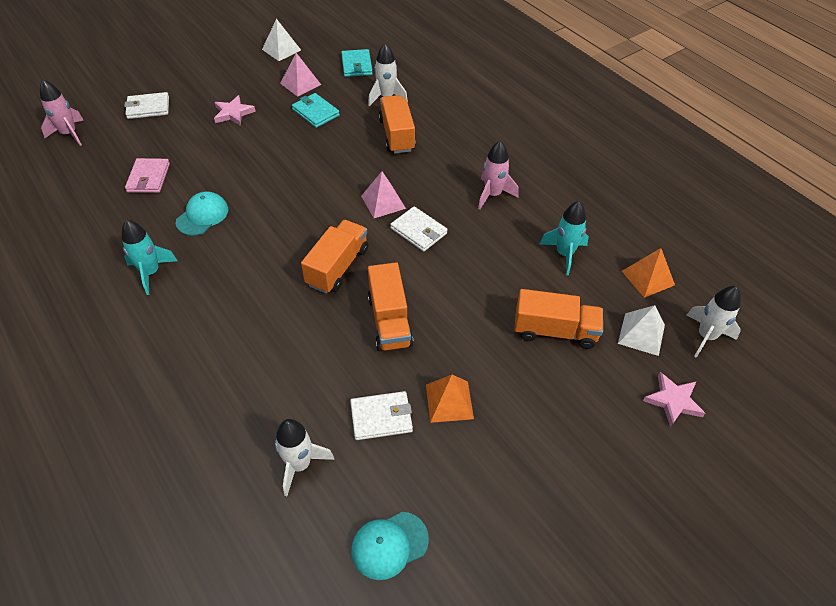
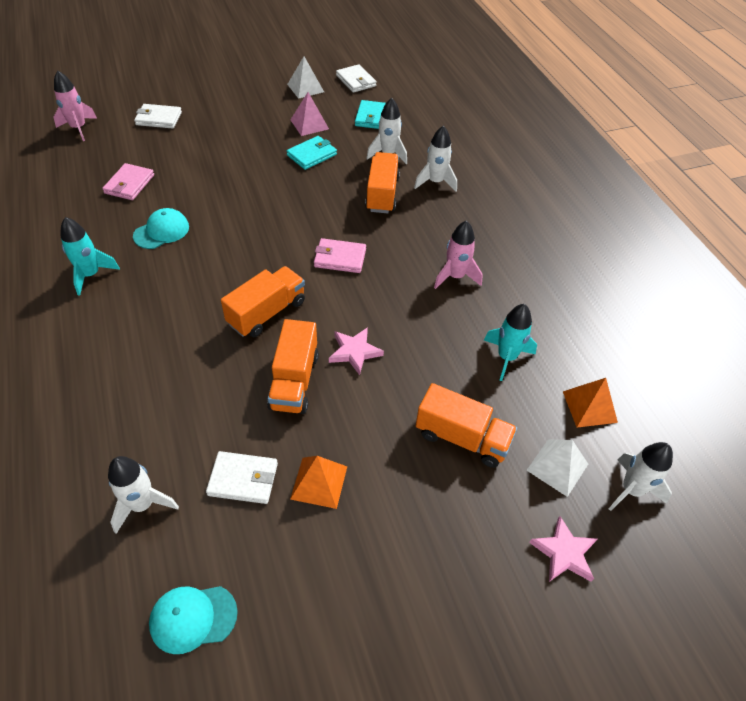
camera: 15 degrees right, 0 degrees up
(233, 113) = (233, 139): pink star -> pink star (354, 352)
(315, 112) = (312, 155): turquoise wallet -> turquoise wallet turned 75 degrees clockwise
(383, 202) = (340, 258): pink pyramid -> pink wallet
(419, 231) = (363, 296): white wallet -> white wallet (356, 81)
(440, 114) = (435, 182): none -> white rocket

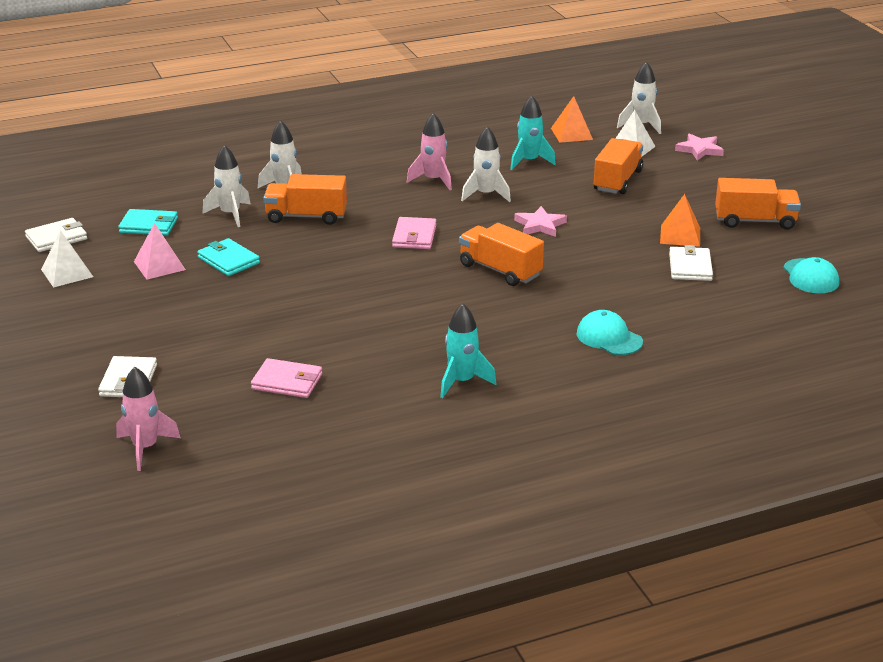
camera: 90 degrees left, 20 degrees down
(142, 504) = (731, 309): white rocket -> white rocket (486, 195)
(161, 231) = (380, 345): turquoise cap -> turquoise cap (609, 338)
(294, 381) = (581, 251): orange truck -> orange truck (755, 221)

